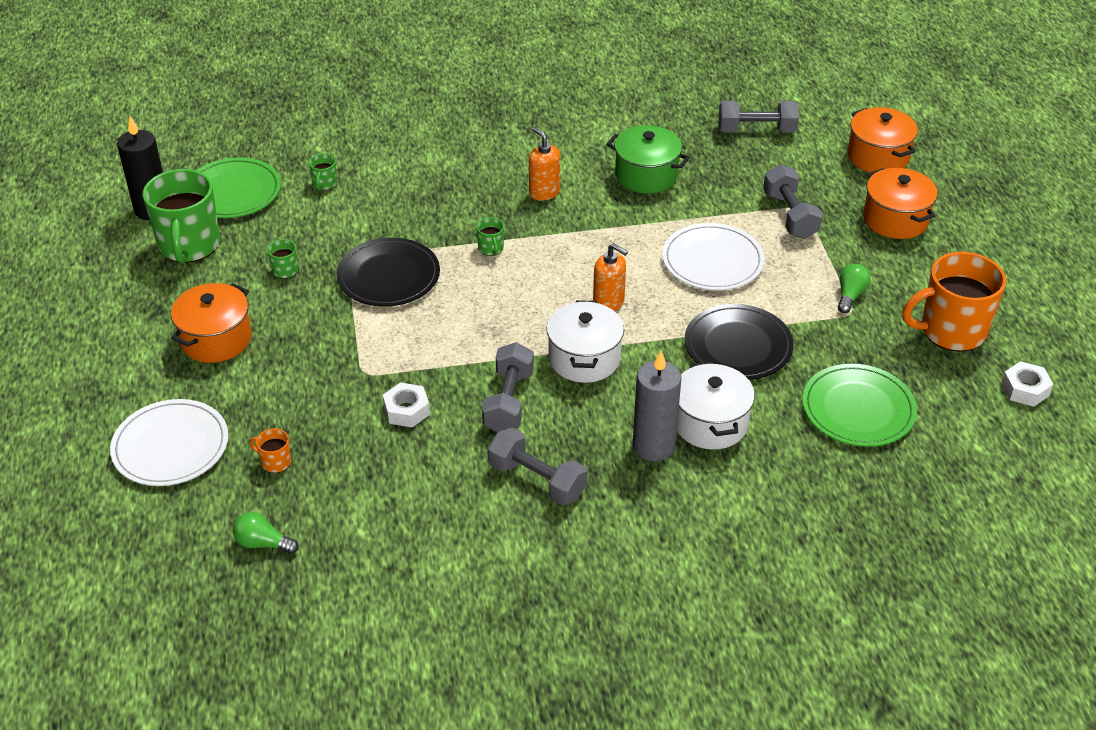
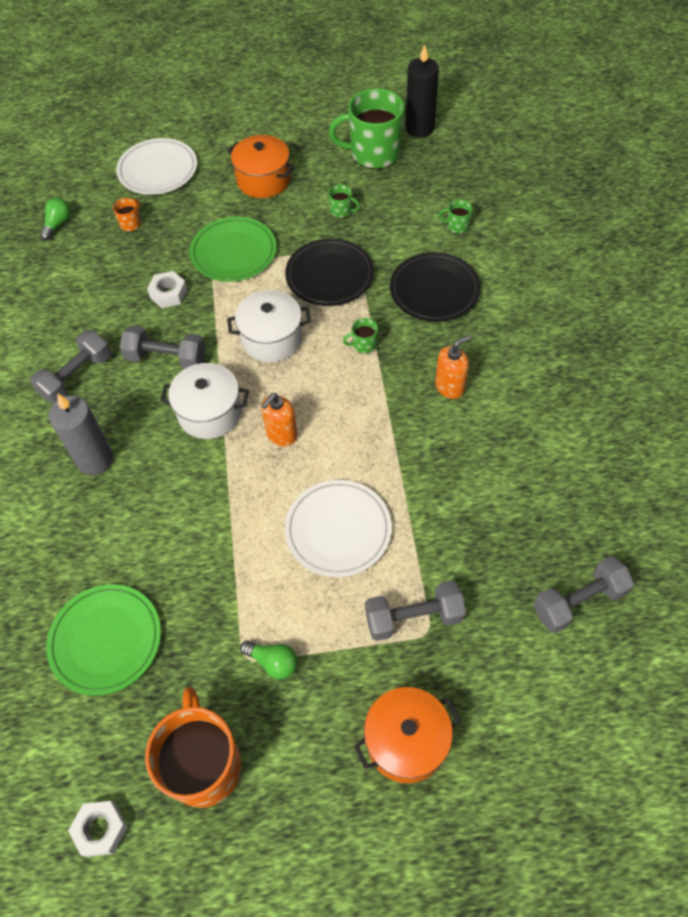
camera: 95 degrees right, 15 degrees up
(233, 192) = (443, 171): green plate -> green plate (233, 252)
(646, 175) = (482, 478): green pot -> none
(710, 423) = (113, 506): white pot -> white pot (272, 339)
(738, 346) = (209, 540): black plate -> black plate (434, 290)
(756, 130) = (578, 601): grey dumbbell -> grey dumbbell turned 60 degrees clockwise
(878, 156) = (536, 745): orange pot -> none

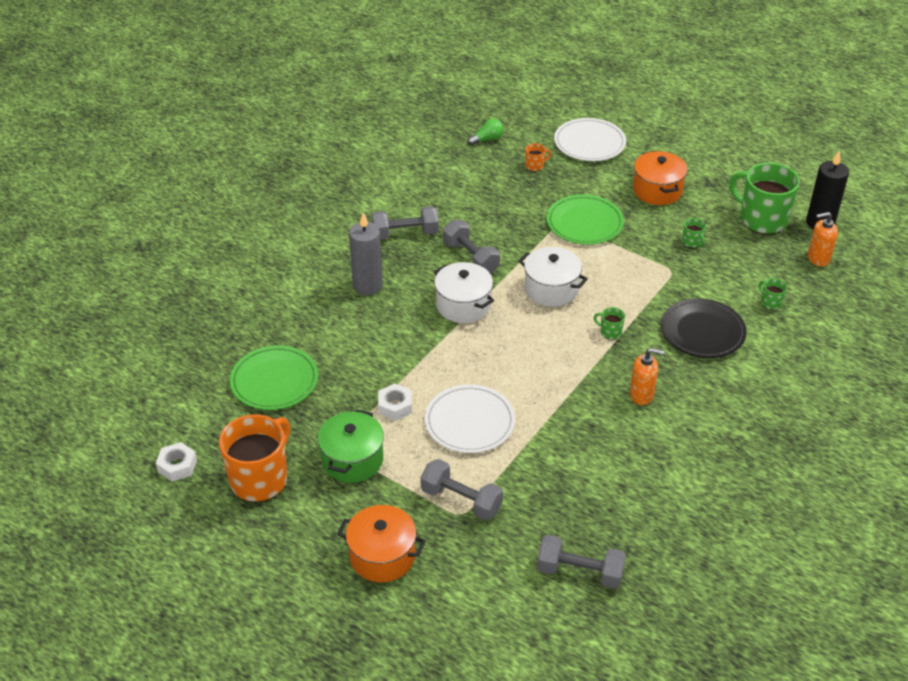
camera: 40 degrees right, 15 degrees down
(168, 294) = (513, 222): white nut -> white nut (395, 406)
(273, 662) = (352, 460): green light bulb -> green pot
(281, 434) = (494, 347): orange soap dispenser -> orange soap dispenser (818, 258)
(329, 275) = (636, 276): black plate -> none

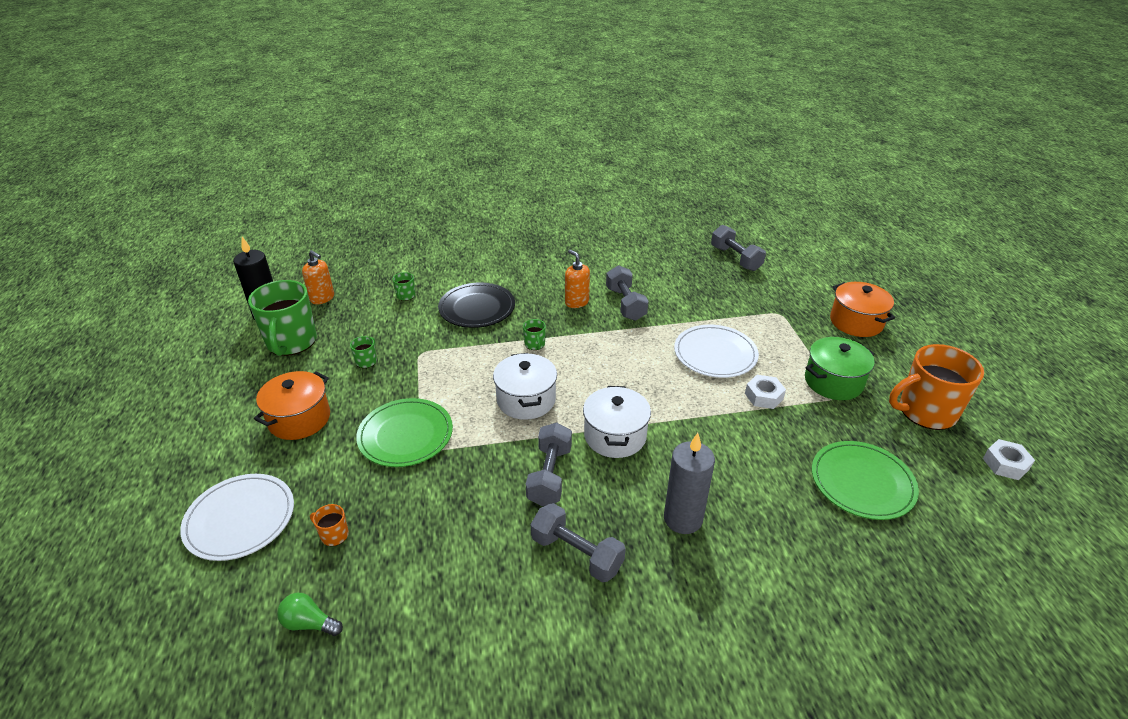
camera: 135 degrees left, 5 degrees down
(461, 500) = (771, 319): grey dumbbell -> grey dumbbell (625, 304)

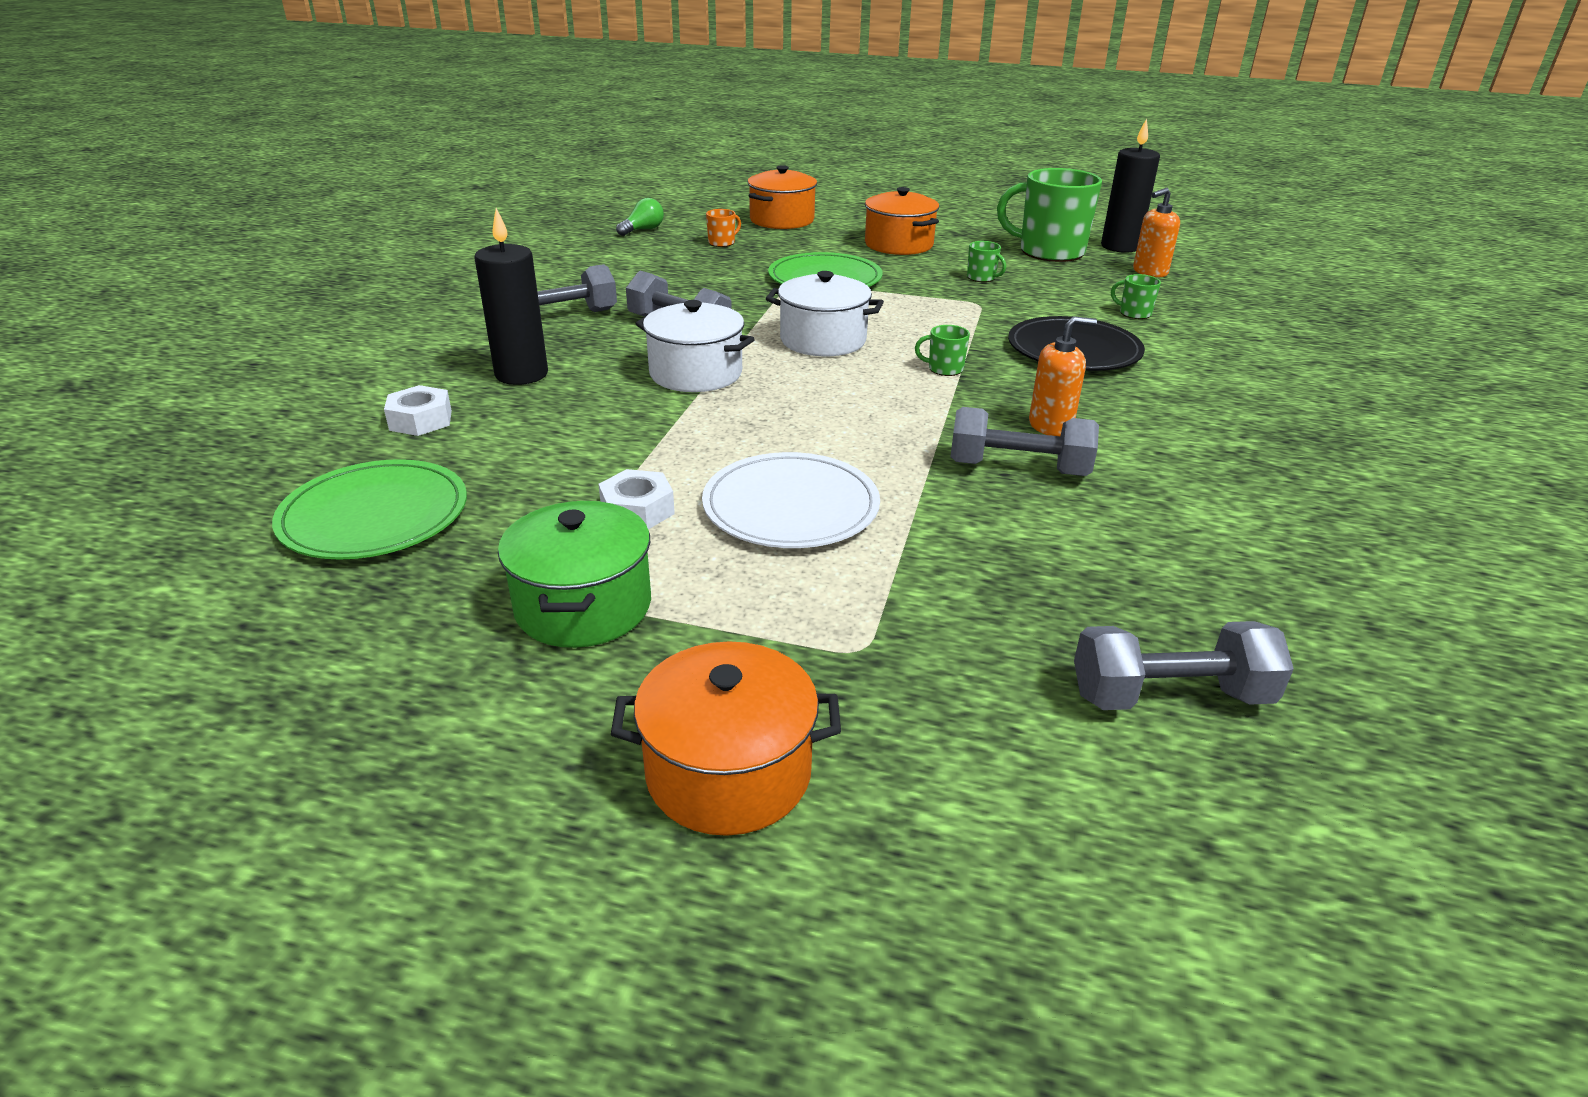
camera: 115 degrees right, 5 degrees down
(240, 519) = (782, 220): white plate -> orange pot
(683, 519) = (521, 374): grey candle -> black candle
(925, 412) = (373, 684): orange mug -> none
(1005, 464) = (149, 703): white nut -> white nut (420, 420)

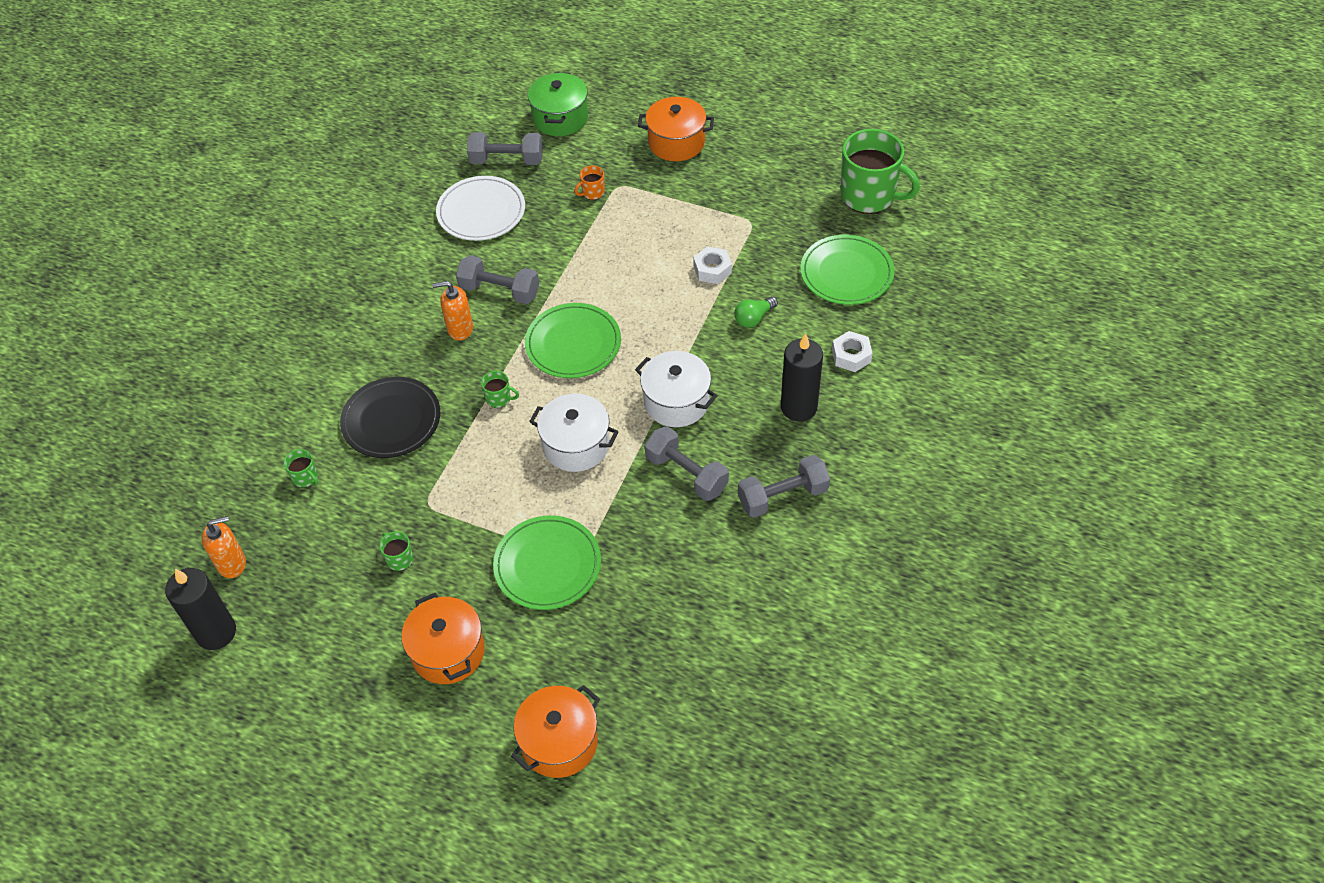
camera: 170 degrees left, 20 degrees up
(583, 606) = (733, 212): green pot -> green pot (560, 118)
(643, 230) = (723, 716): green light bulb -> green light bulb (753, 318)
(722, 243) = (636, 668): orange mug -> orange mug (592, 192)
(791, 506) = (632, 268): white plate -> white plate (481, 211)
(863, 417) = (573, 343): none -> green plate
(1049, 252) = (298, 622): green mug -> green mug (869, 196)

